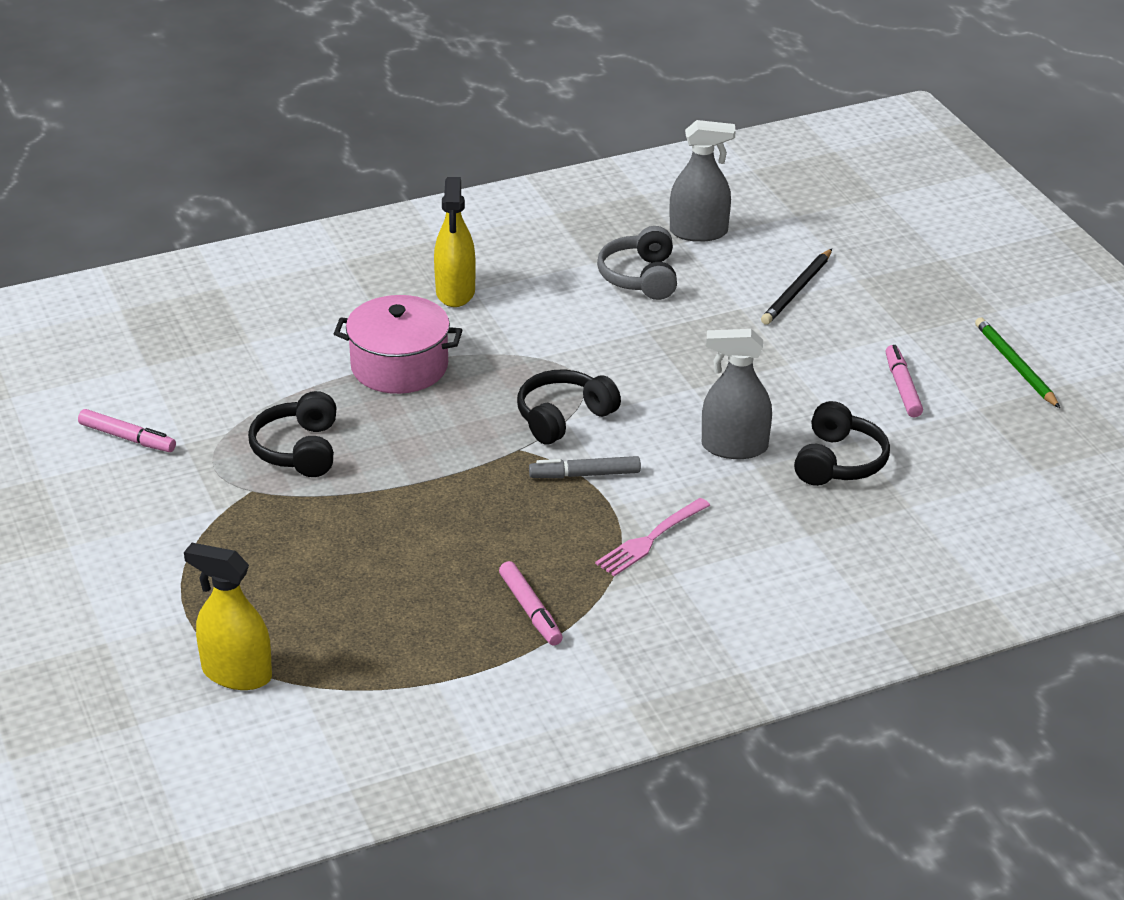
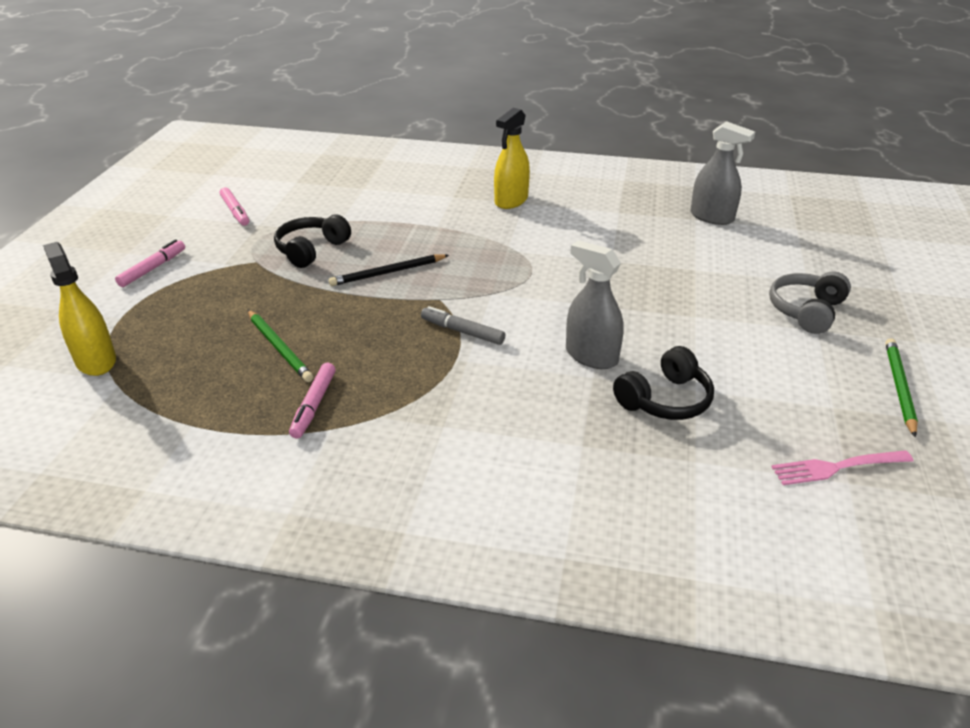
camera: 35 degrees right, 0 degrees up
(399, 366) = (427, 227): pink pot -> none
(418, 572) = (279, 347): none -> green pencil
(563, 417) = (491, 291): black headphones -> none
(641, 277) = (641, 229): grey headphones -> grey headphones (806, 311)
(650, 539) = (455, 394): pink fork -> pink fork (837, 467)
(797, 290) = (751, 272): black pencil -> black pencil (388, 273)
(902, 387) = (776, 366): pink marker -> pink marker (153, 268)

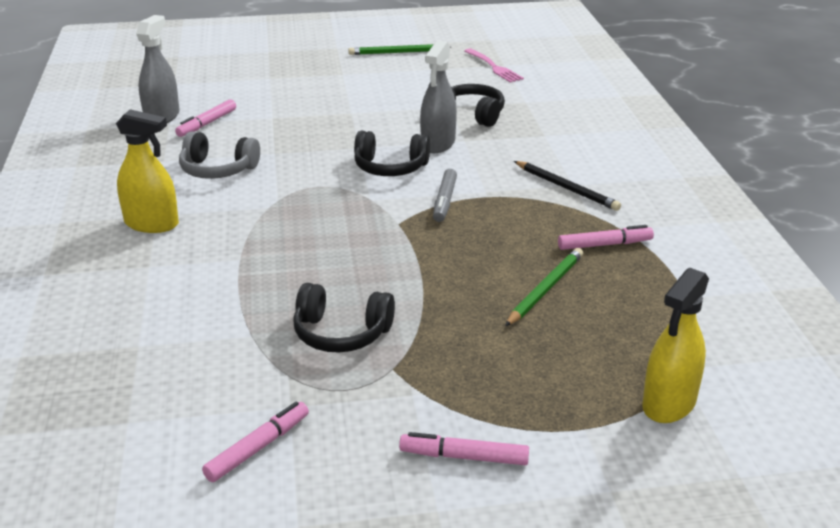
camera: 110 degrees left, 5 degrees down
(388, 273) = (365, 264): black pencil -> black pencil (566, 188)
(549, 315) = (390, 167): none -> black headphones
(689, 236) = (207, 124): none -> pink marker
(806, 311) = (318, 77): grey headphones -> grey headphones (218, 170)

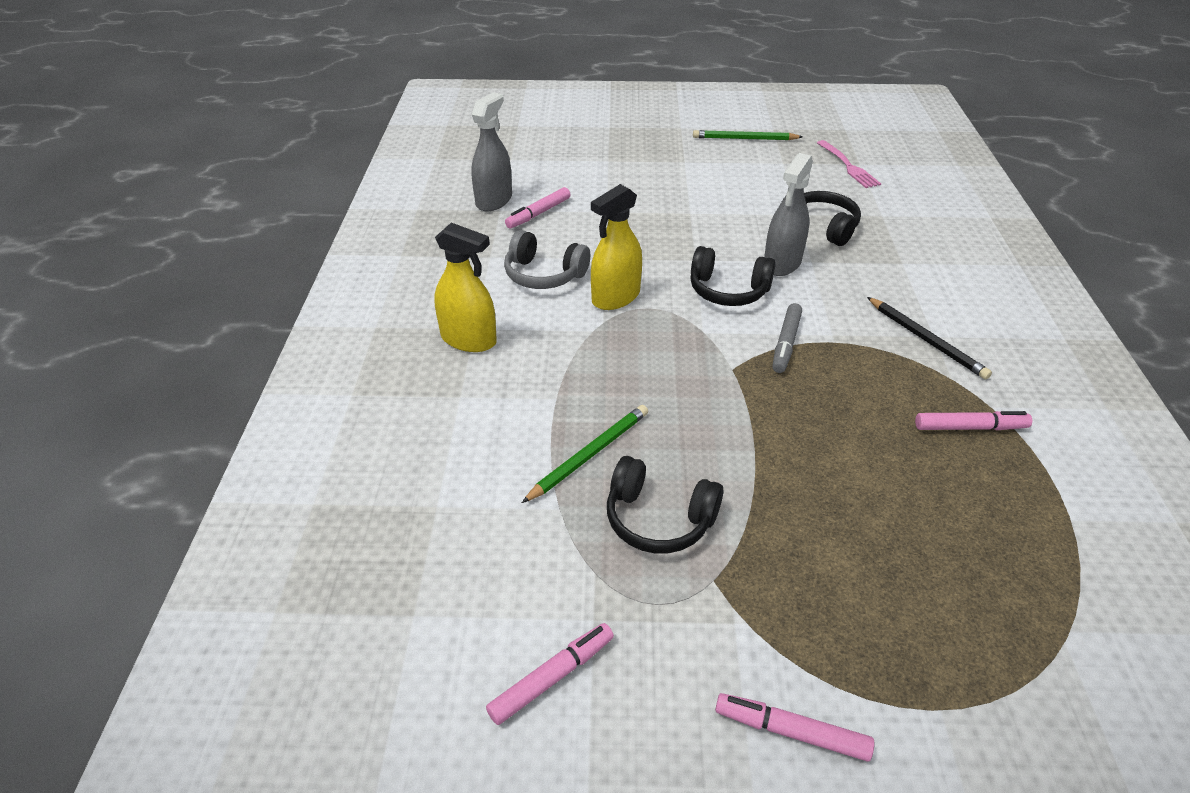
camera: 10 degrees right, 10 degrees up
(545, 289) = (897, 485): green pencil -> green pencil (589, 454)
(669, 403) = (1049, 686): yellow spray bottle -> yellow spray bottle (616, 297)

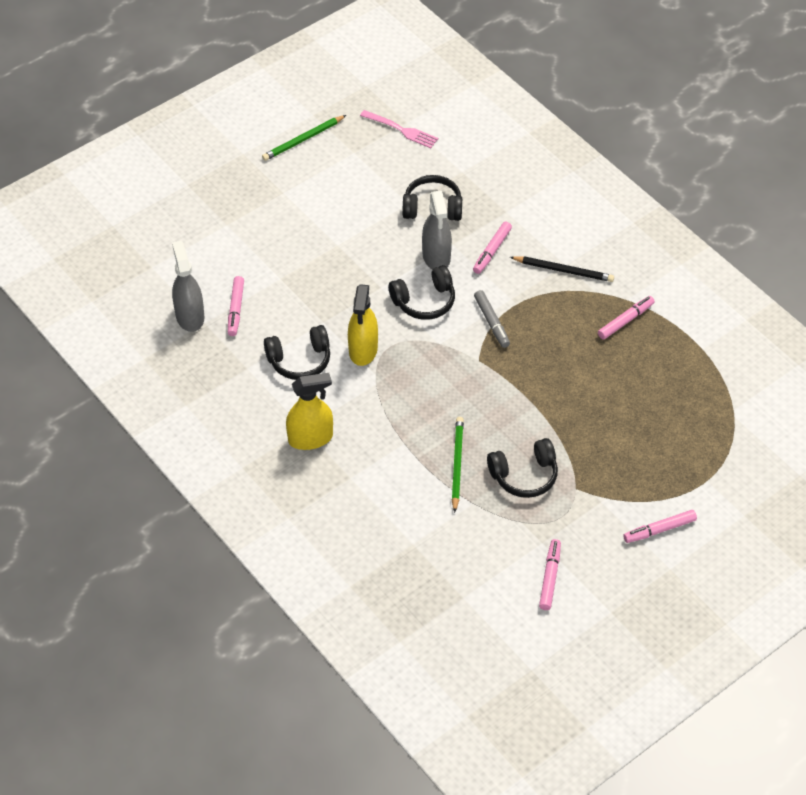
camera: 40 degrees left, 10 degrees up
(544, 275) = (299, 360): grey headphones -> black headphones
(851, 285) = (492, 251): none -> pink marker

